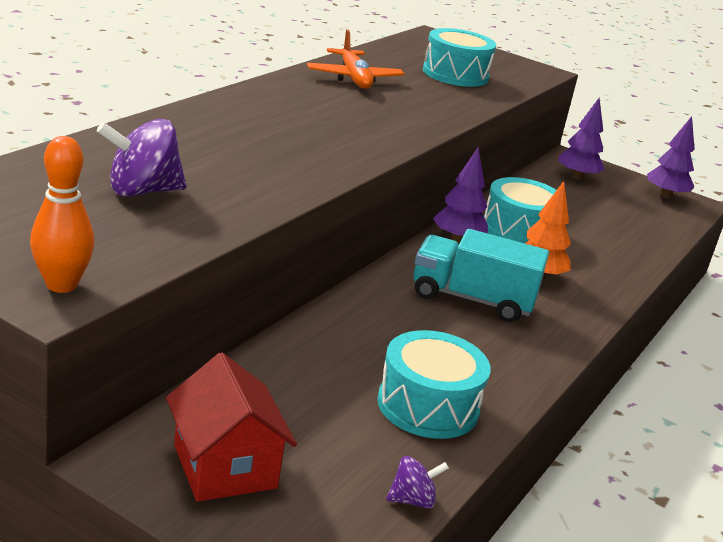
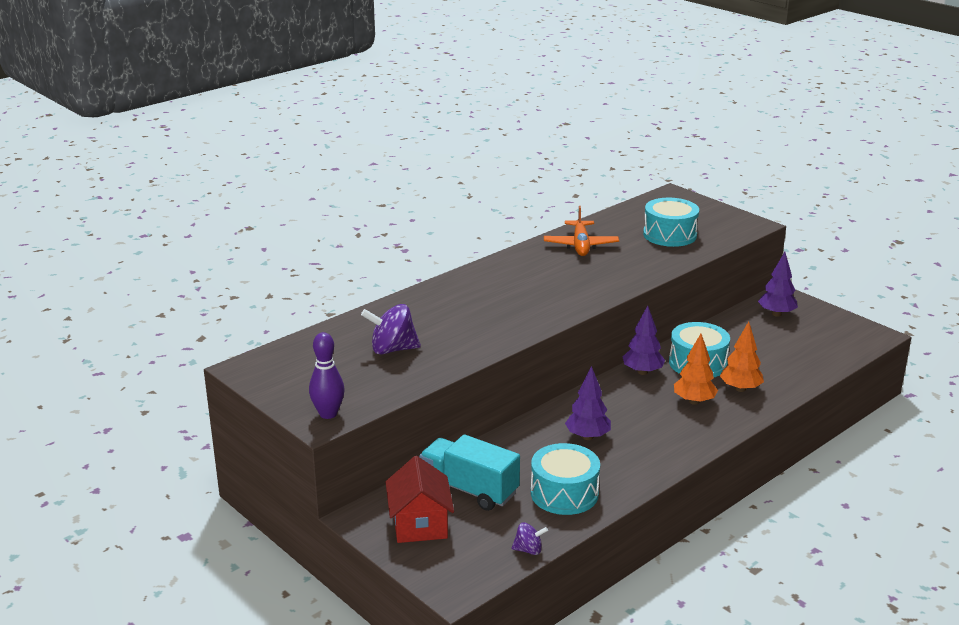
camera: 20 degrees right, 0 degrees up
(61, 285) = (328, 414): orange bowling pin -> purple bowling pin
(472, 299) = (631, 419): turquoise truck -> turquoise truck (469, 489)
(584, 261) = (740, 389): none -> orange tree
(665, 196) = (851, 329): purple tree -> purple tree (587, 437)

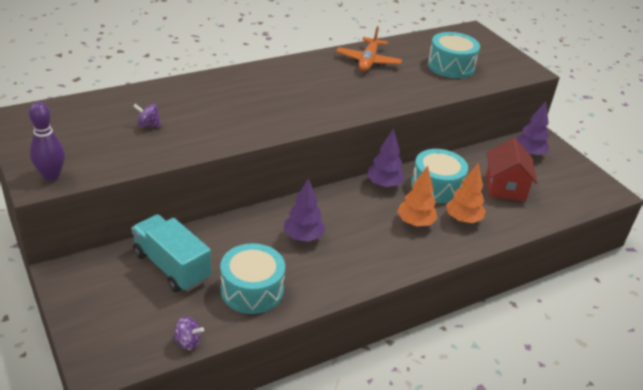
camera: 10 degrees right, 10 degrees up
(392, 349) = (148, 125): purple spinning top -> purple spinning top, size x0.55
(420, 524) = (109, 292): red house -> red house (505, 187)

